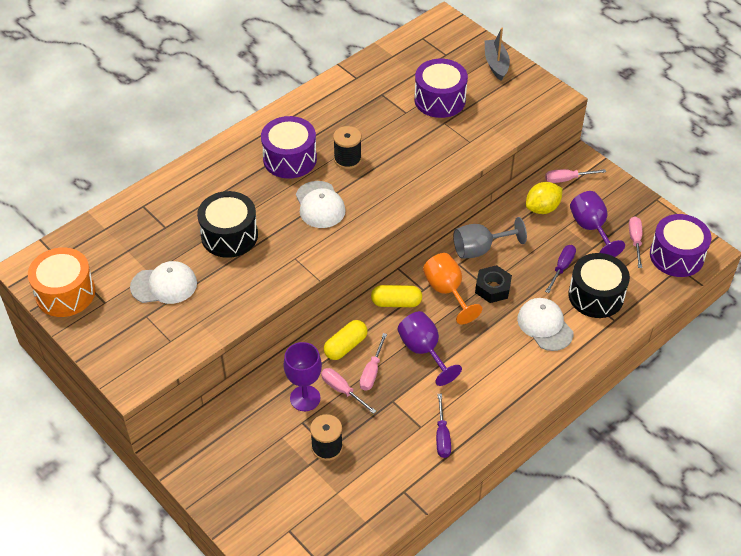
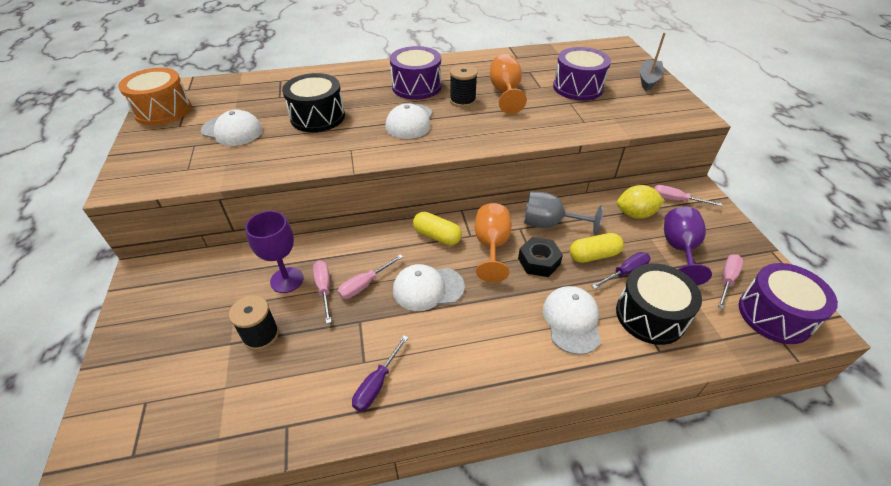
camera: 30 degrees right, 5 degrees down
(345, 346) = (362, 252): yellow capsule -> yellow capsule (593, 255)
(379, 133) = (505, 93): none -> orange goblet
(423, 351) = (428, 288): purple goblet -> white cap

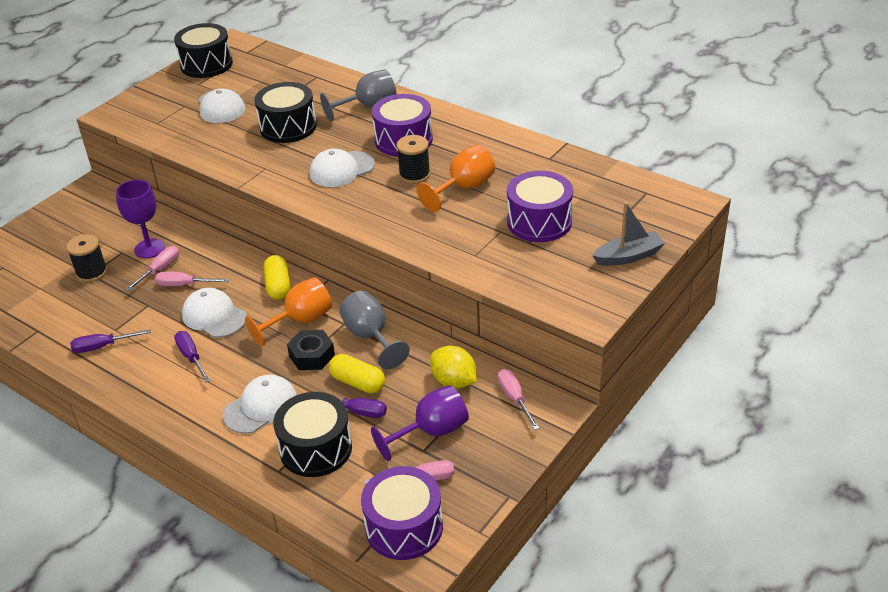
camera: 50 degrees right, 5 degrees down
(163, 111) = (206, 64): orange drum -> black drum
(355, 80) = (368, 107): none -> grey goblet
(463, 330) = (191, 357): none -> purple screwdriver

